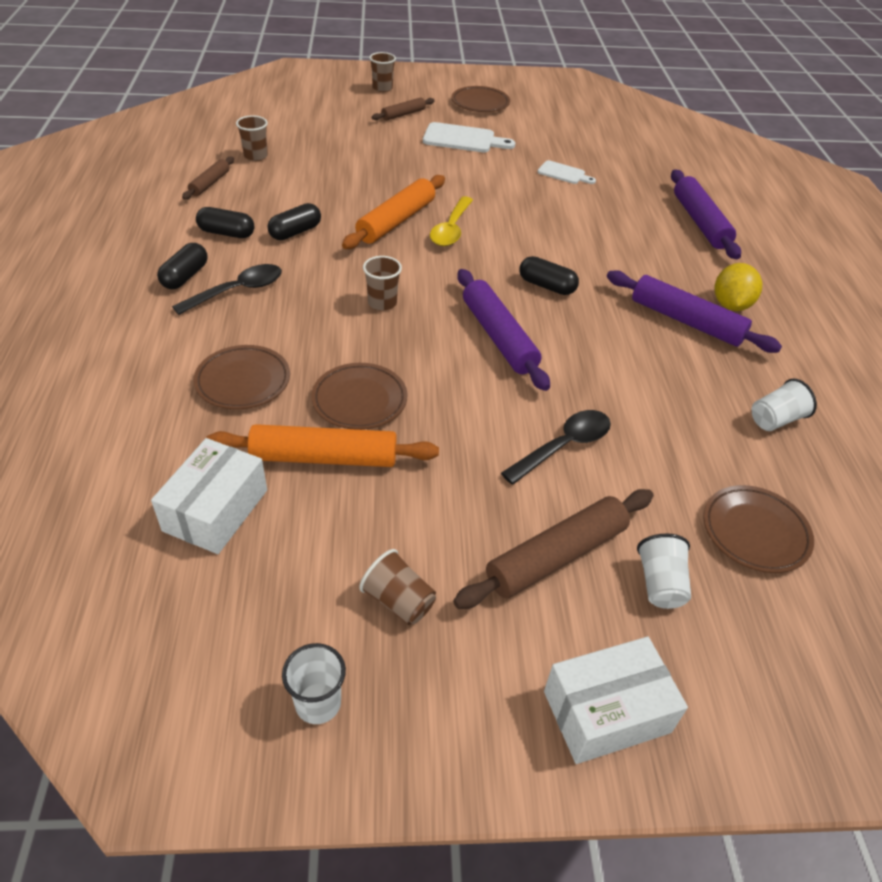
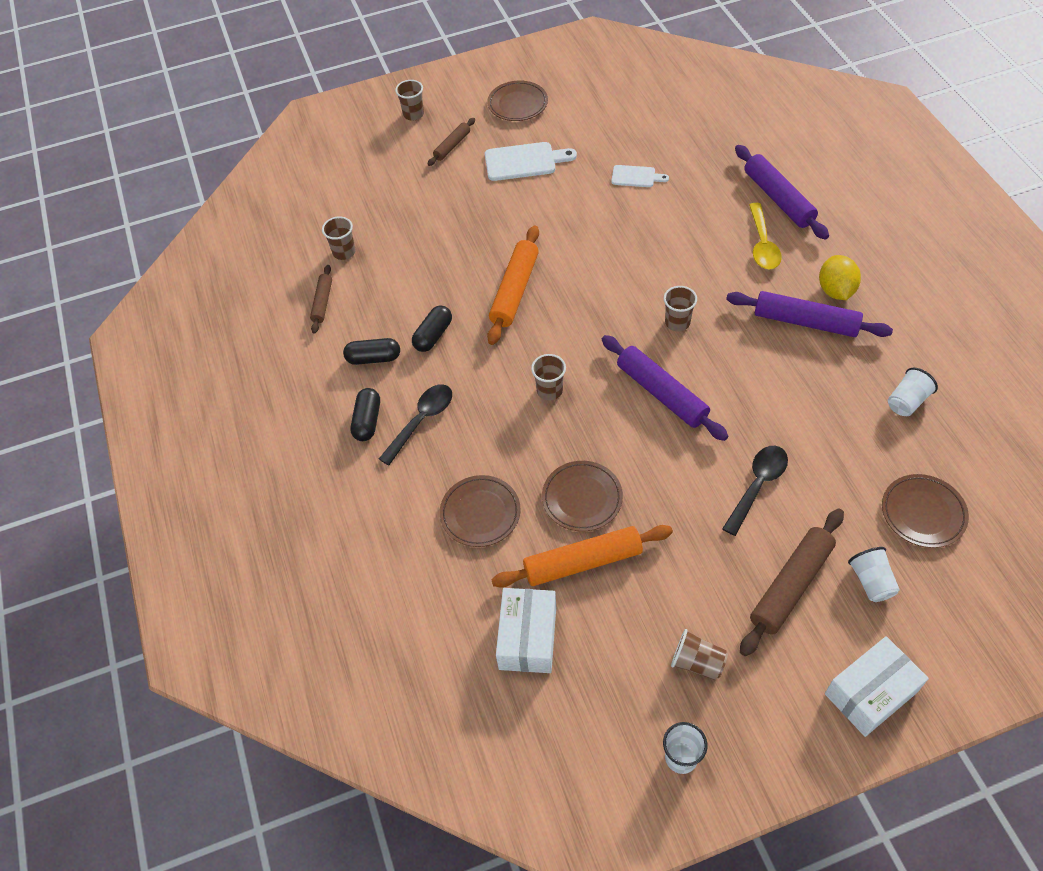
camera: 10 degrees left, 10 degrees up
(451, 229) = (567, 284): yellow spoon -> yellow spoon (762, 244)
(546, 286) = (677, 322): black capsule -> brown cup

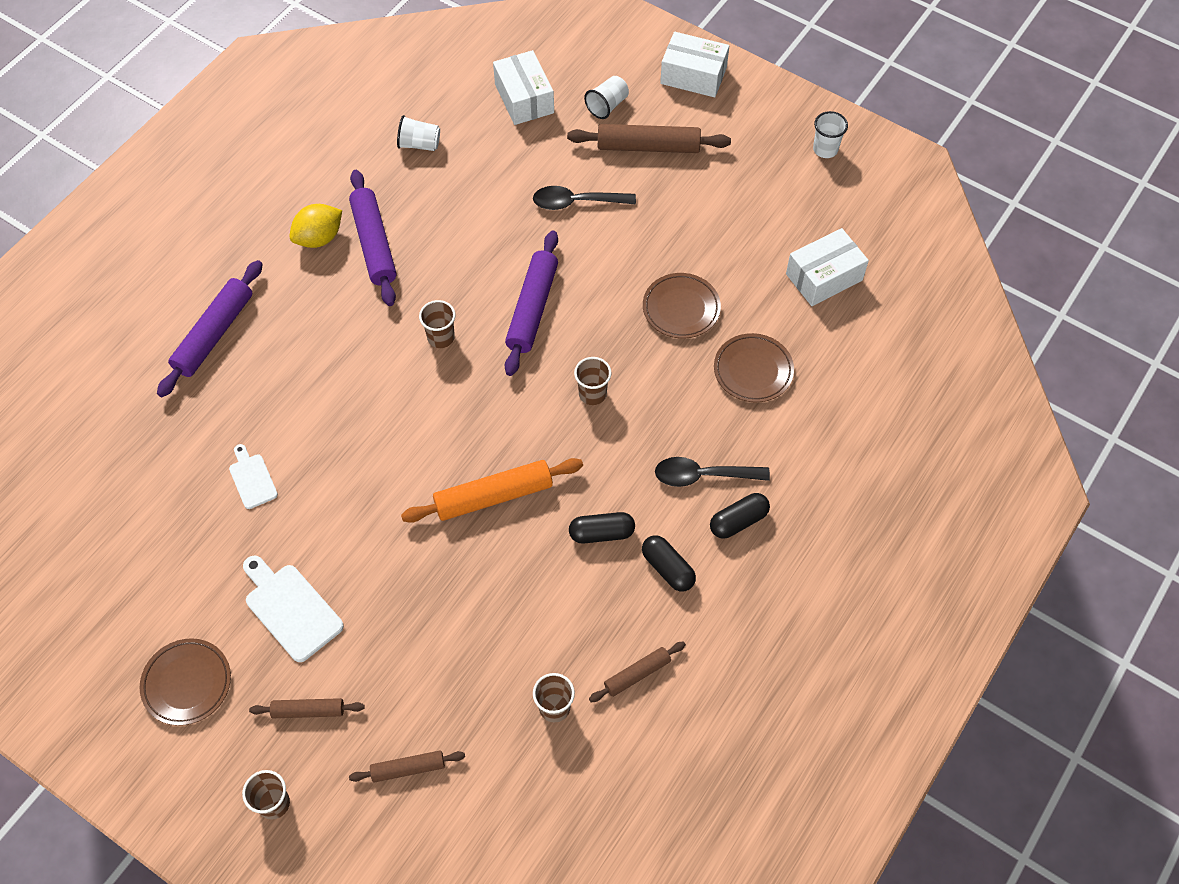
camera: 130 degrees left, 5 degrees up
(376, 173) = (408, 768): none -> brown rolling pin
(582, 562) = (735, 277): orange rolling pin -> none
(697, 662) = (753, 171): brown cup -> none
(762, 244) = (291, 318): yellow spoon -> none
(923, 513) = (524, 98): brown plate -> white box

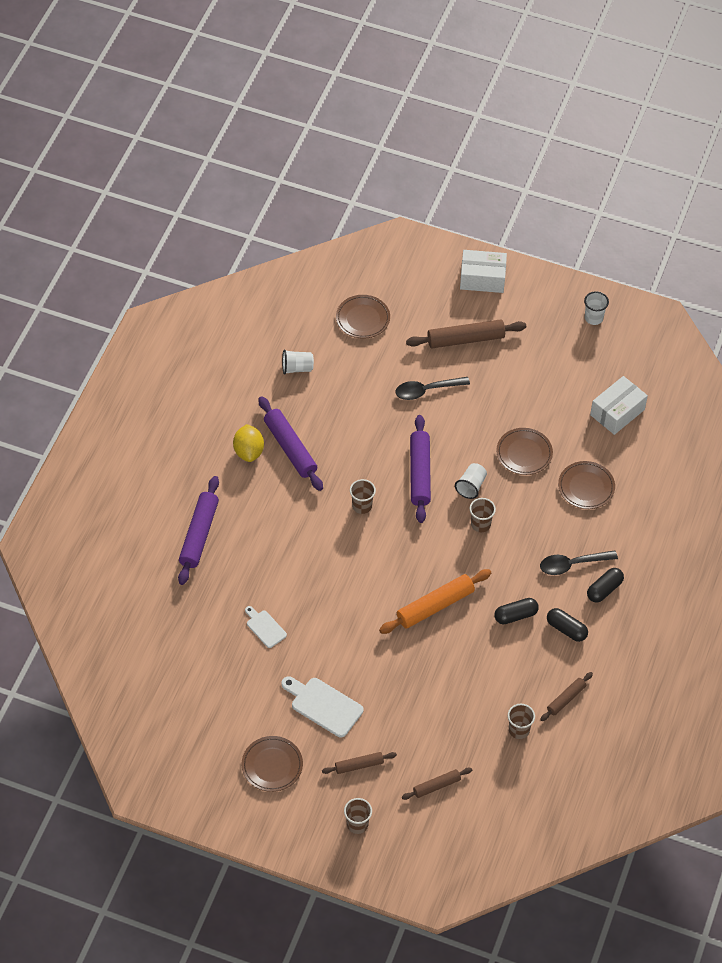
camera: 15 degrees left, 5 degrees down
(319, 238) = (248, 451): yellow lemon -> yellow lemon turned 45 degrees counterclockwise
(524, 98) = (363, 319): white box -> brown plate
(607, 105) = (426, 313): white cup -> white cup (471, 486)

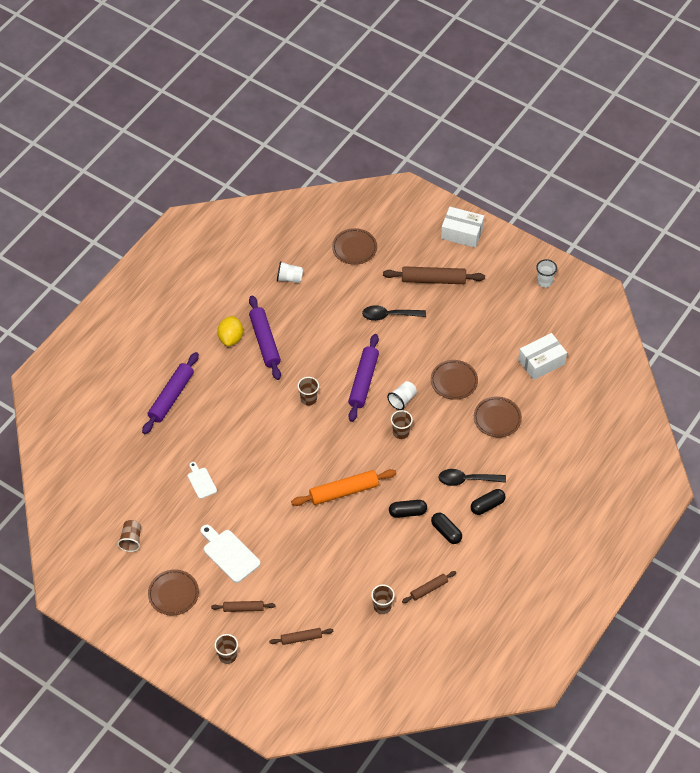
camera: 15 degrees right, 0 degrees up
(203, 713) = (131, 540): none -> brown cup

